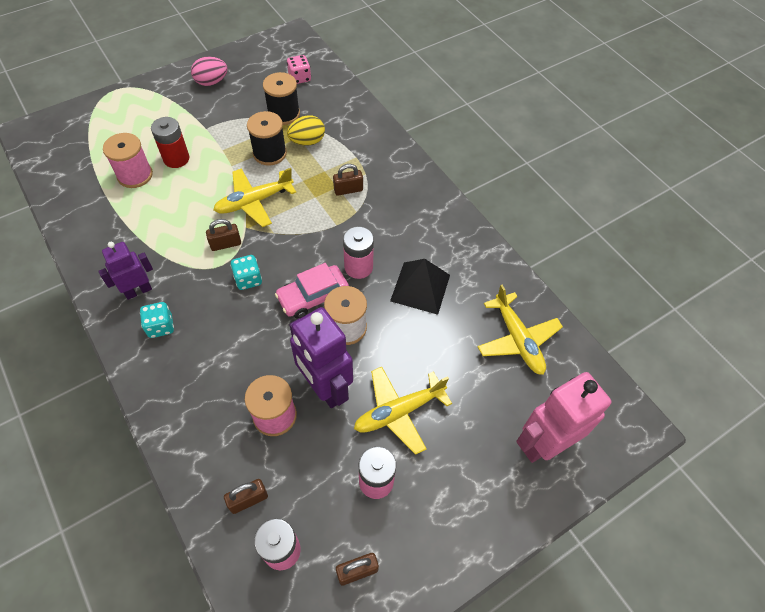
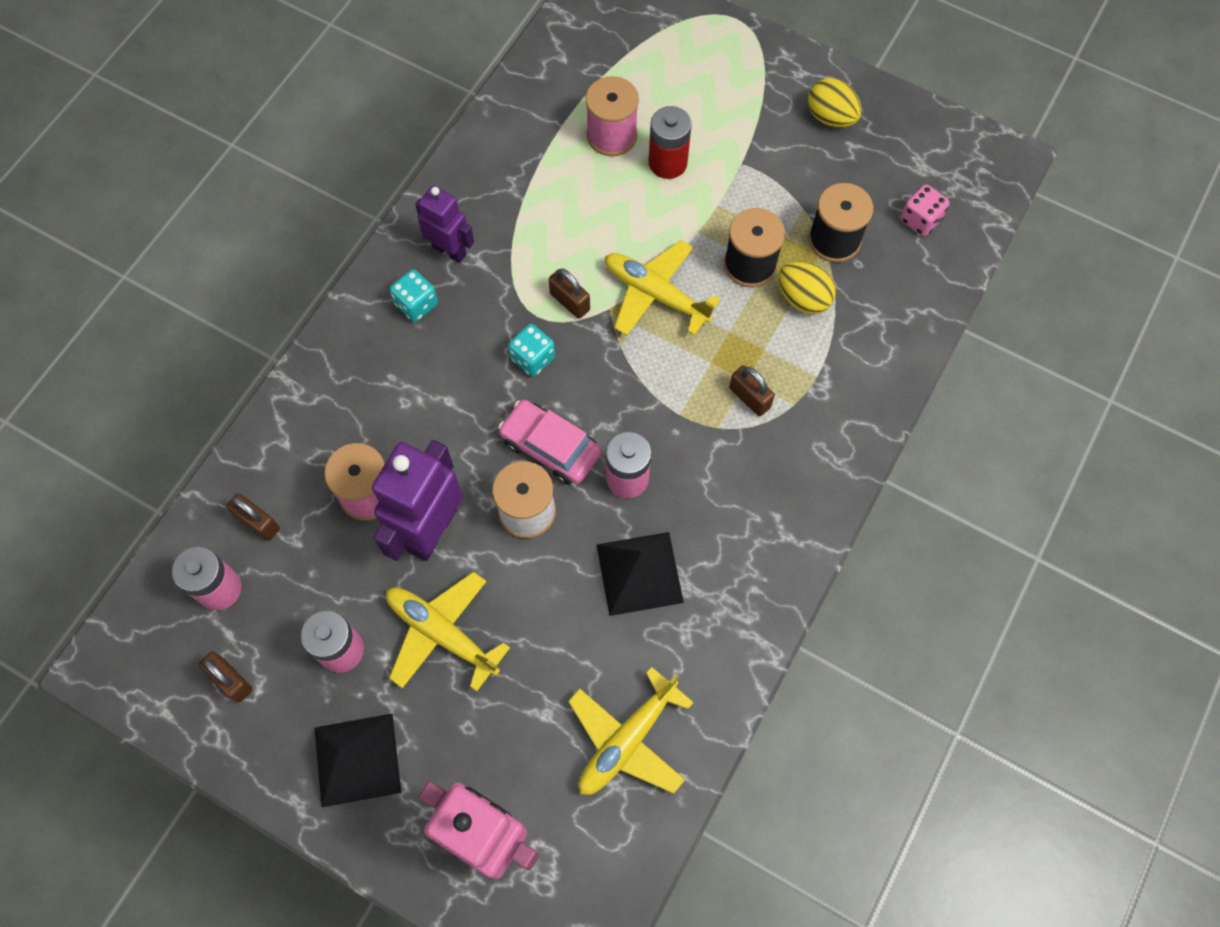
camera: 65 degrees right, 10 degrees up
(211, 82) = (830, 117): pink egg -> yellow egg
(458, 504) = (357, 759): none -> black pyramid

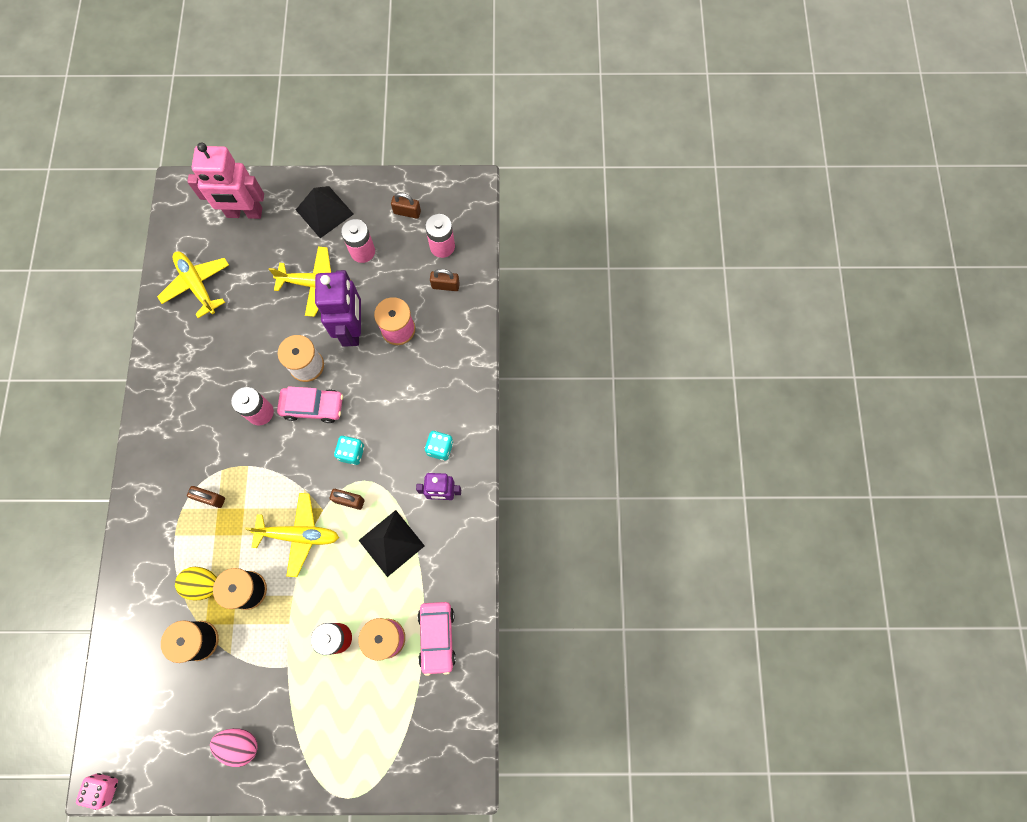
camera: 150 degrees right, 5 degrees up
(553, 108) = (437, 637): none -> pink car
(627, 740) = (197, 285): yellow plane -> yellow plane turned 45 degrees counterclockwise
(639, 573) = (229, 366): black pyramid -> black pyramid (391, 543)
(830, 117) = (240, 744): yellow egg -> pink egg
(920, 220) = (146, 690): pink dice -> pink dice (104, 788)

